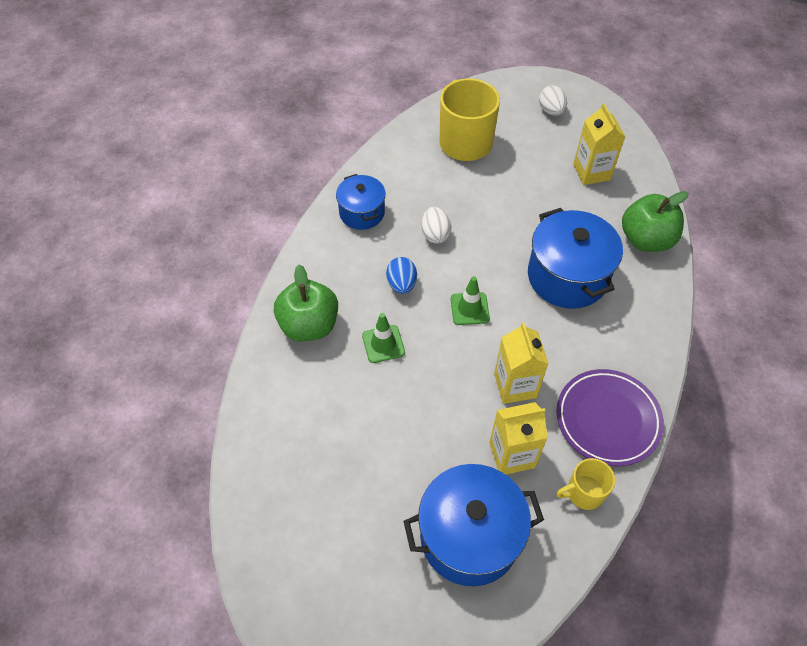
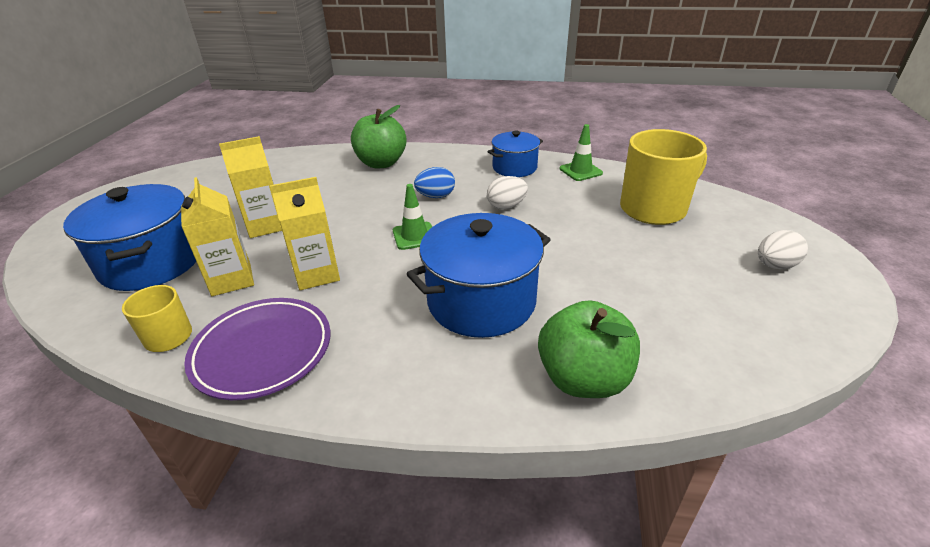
camera: 80 degrees right, 20 degrees down
(383, 344) = (365, 196): green traffic cone -> green traffic cone (580, 171)
(591, 172) = (685, 311): yellow carton -> yellow carton (265, 225)

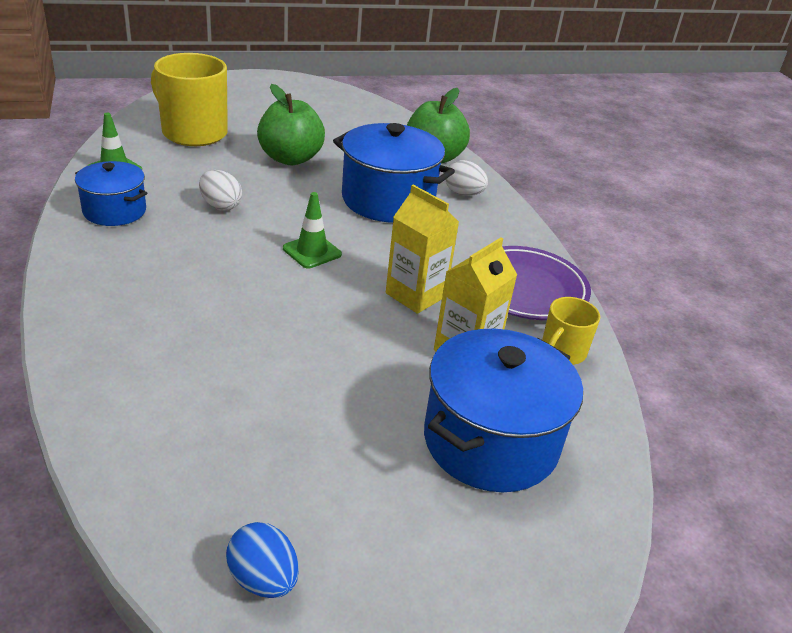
camera: 120 degrees left, 0 degrees up
(265, 225) = (354, 374): yellow carton -> none
(381, 163) = (123, 326): green apple -> green apple (290, 158)
(436, 196) = (215, 255): blue egg -> blue egg (263, 579)
(775, 265) = (264, 96): white egg -> white egg (463, 194)

